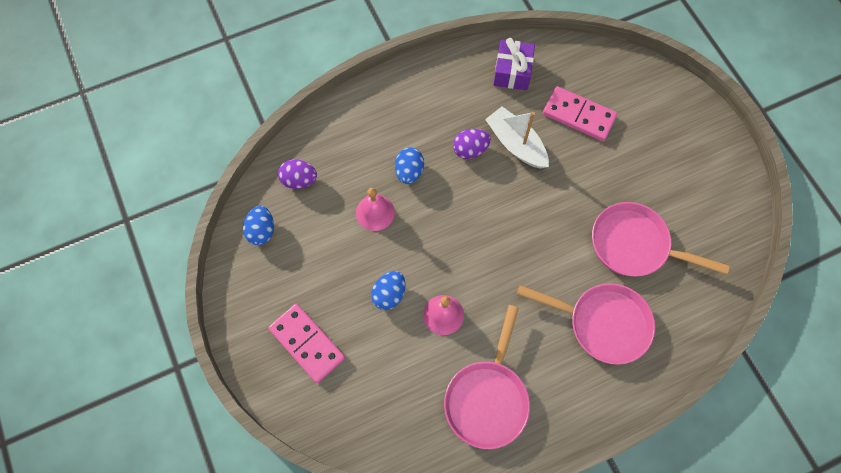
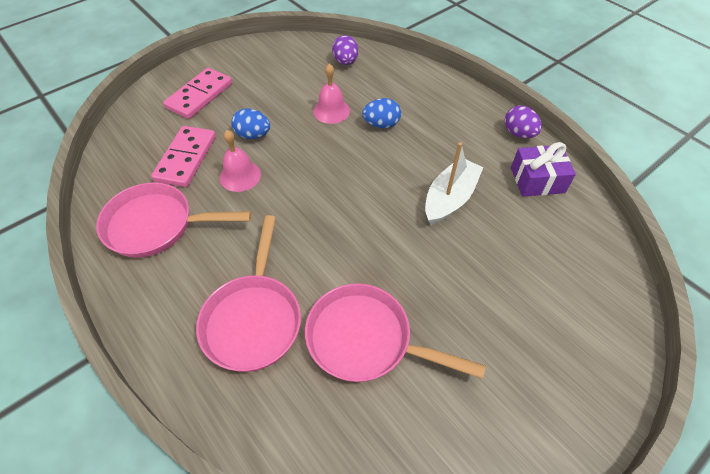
camera: 75 degrees right, 15 degrees down
(262, 231) = (293, 52): blue egg -> none
(470, 150) = (425, 163): purple egg -> purple egg (518, 133)
(578, 115) = (516, 250): pink domino -> pink domino (186, 158)
(634, 245) = (366, 339): pink pan -> pink pan turned 75 degrees counterclockwise

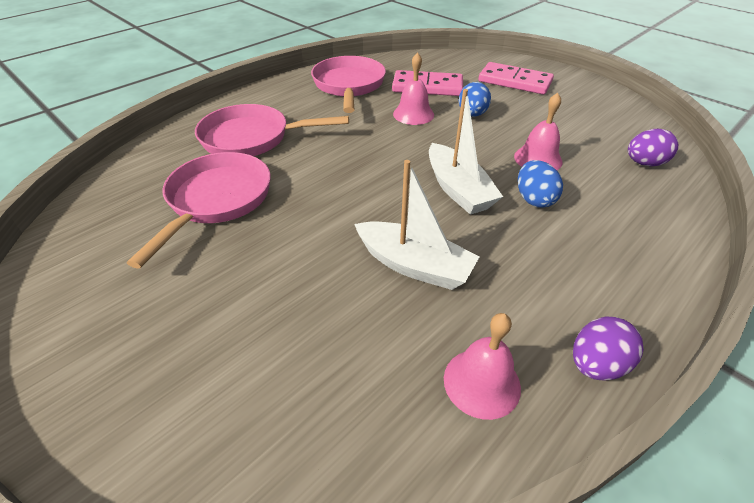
camera: 85 degrees right, 10 degrees down
(366, 162) = (458, 189): none -> white boat
(537, 180) = (481, 382): purple gift -> pink bell

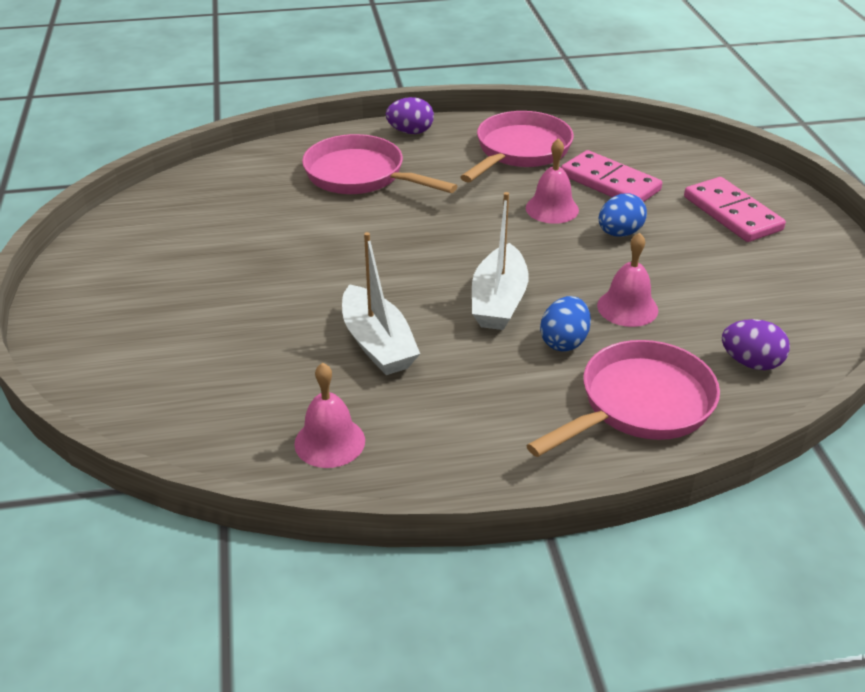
camera: 35 degrees right, 5 degrees down
(217, 200) = (275, 223): pink pan -> pink pan (639, 405)
(596, 364) = (433, 478): purple egg -> purple egg (410, 132)

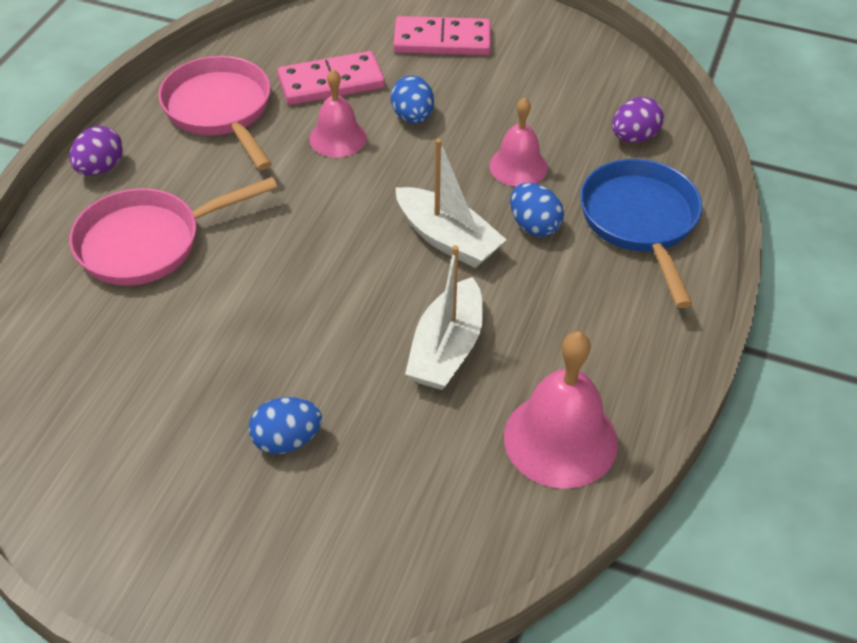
camera: 60 degrees left, 10 degrees up
(227, 302) = (287, 440): none -> blue egg
(329, 442) = (560, 439): pink bell -> pink bell, size x1.59
(377, 344) = (446, 349): white boat -> white boat turned 105 degrees clockwise
(639, 405) = (640, 222): pink pan -> blue pan

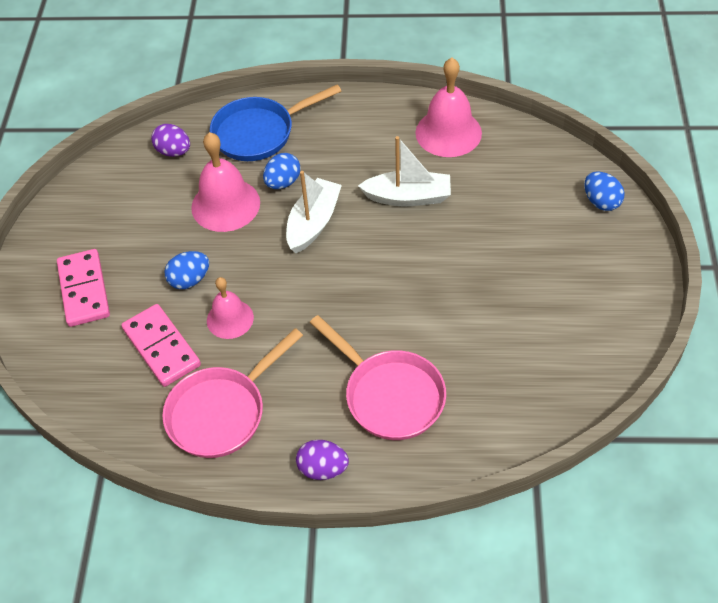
camera: 105 degrees left, 5 degrees up
(287, 440) = (514, 249): blue egg -> blue egg (601, 202)
(518, 166) = (225, 205): pink bell -> pink bell, size x1.59

